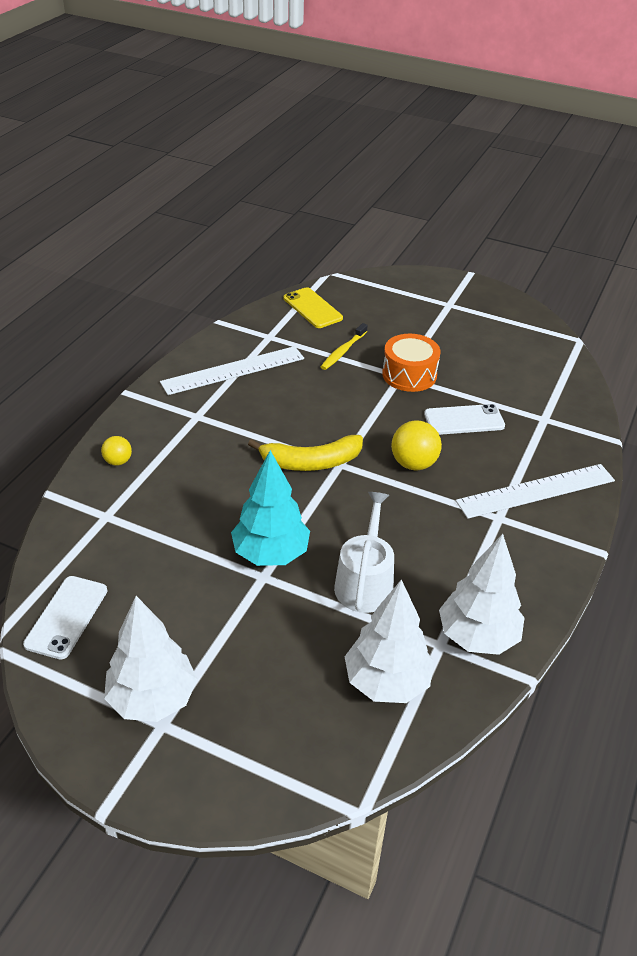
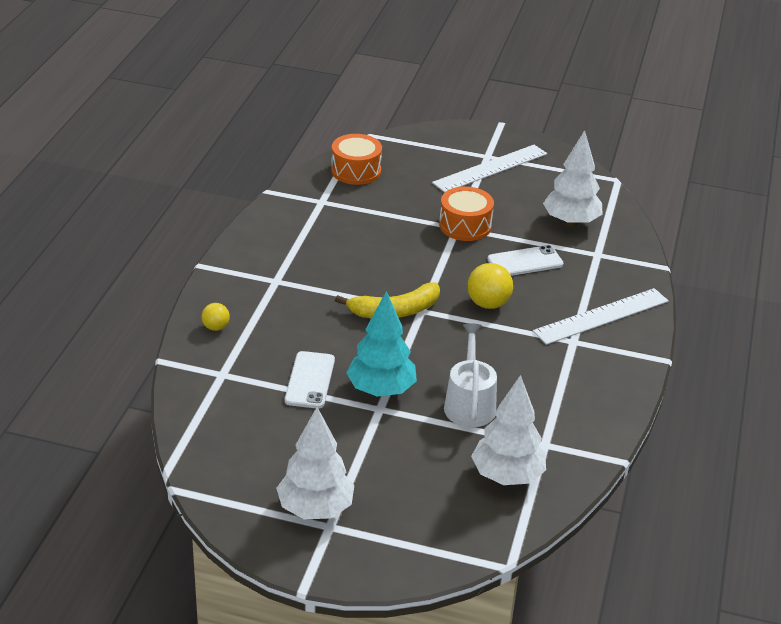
camera: 10 degrees left, 5 degrees down
(66, 617) = (218, 457): white phone -> white phone (310, 380)
(233, 370) = (297, 236): white ruler -> white ruler (490, 168)
(312, 308) = (356, 171): yellow phone -> orange drum
(343, 351) = (397, 209): yellow toothbrush -> none
(477, 637) = (574, 435): white tree -> white tree (571, 222)

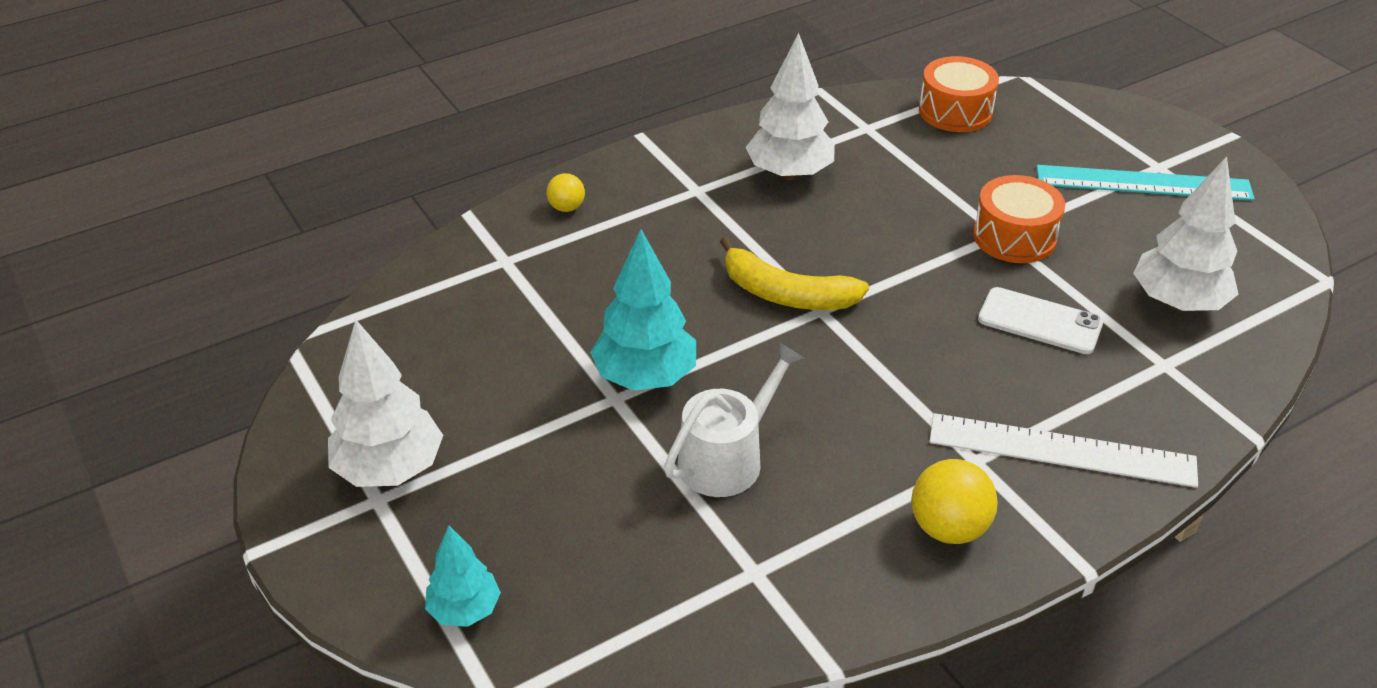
camera: 45 degrees right, 5 degrees up
(310, 380) = (583, 319): white phone -> none
(443, 543) = (464, 610): none -> turquoise tree
(488, 304) = (918, 347): yellow ball -> yellow ball (948, 528)
(490, 168) = (1143, 183): white ruler -> turquoise ruler
(507, 476) = (651, 580): white tree -> white tree (789, 174)

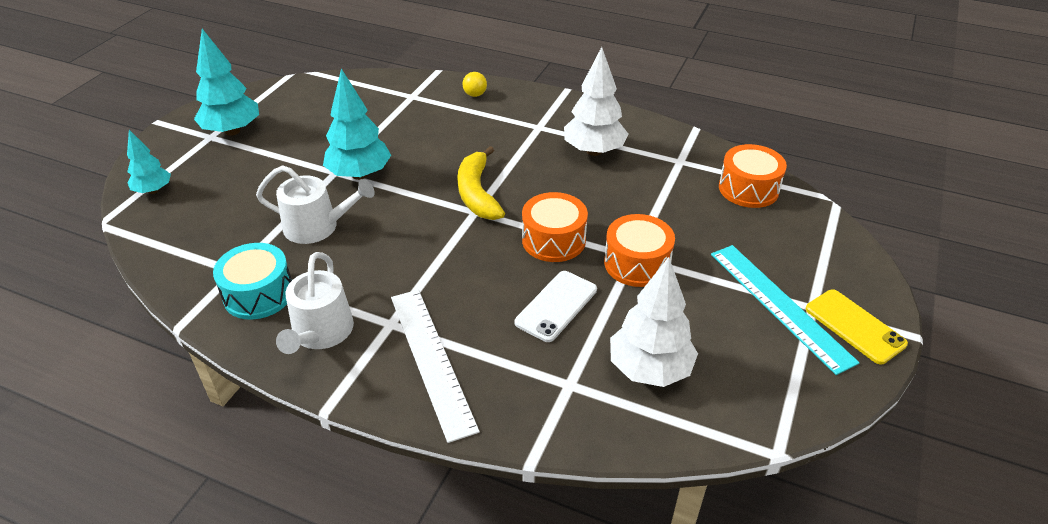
camera: 55 degrees right, 0 degrees up
(389, 469) = (232, 131): white tree -> turquoise tree
(826, 563) = (258, 294): none -> turquoise drum
(927, 275) = (553, 240): none -> orange drum
(948, 528) = (320, 333): yellow ball -> white watering can
(1040, 321) = (556, 306): white phone -> white phone turned 45 degrees clockwise
(1200, 158) = (854, 326): none -> yellow phone

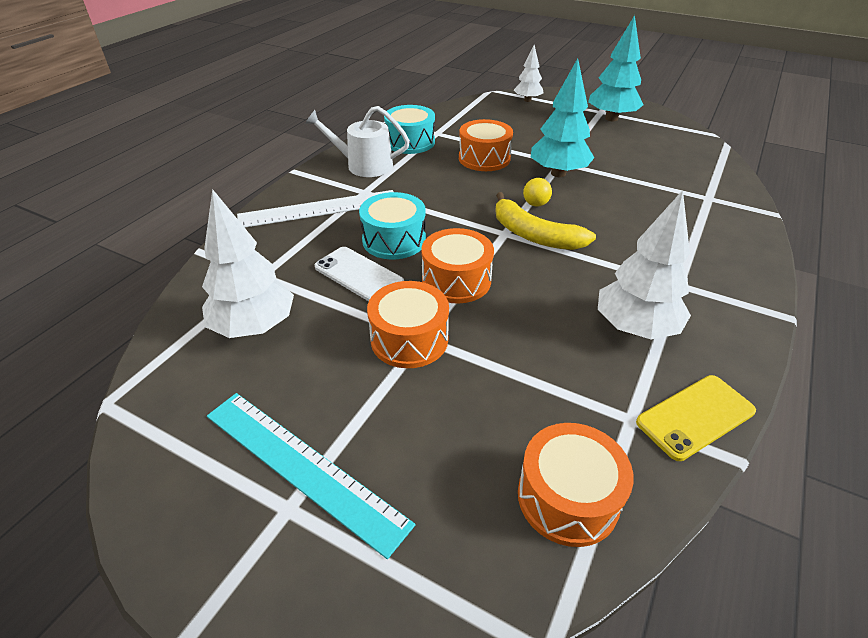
camera: 95 degrees right, 0 degrees up
(153, 190) = (527, 100): turquoise tree -> white tree
(317, 227) = (484, 158): white watering can -> orange drum
(475, 95) = (733, 238): yellow ball -> yellow ball (535, 204)
(477, 193) = (534, 235): yellow banana -> yellow banana turned 135 degrees counterclockwise
(493, 287) = (394, 240): none -> turquoise drum
(779, 305) = (303, 467): turquoise ruler -> turquoise ruler turned 60 degrees clockwise
(854, 326) = (233, 554): yellow phone -> yellow phone (695, 416)

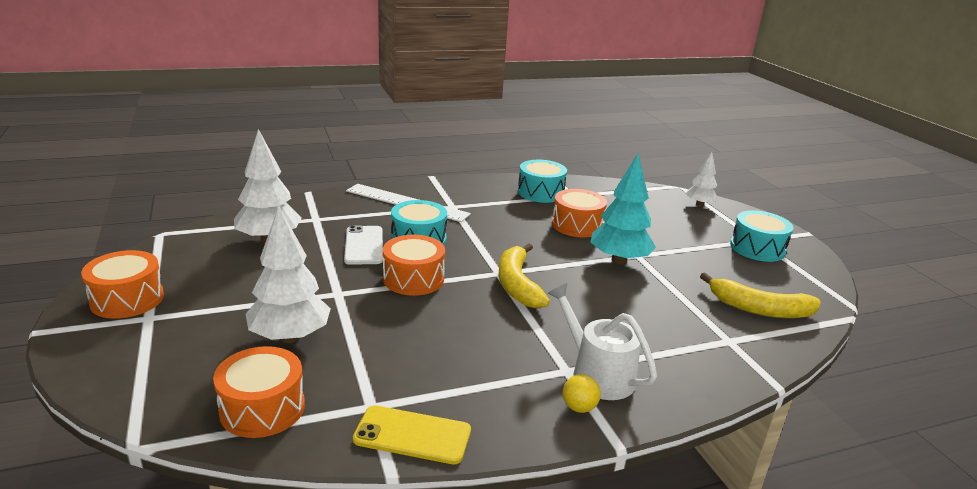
camera: 40 degrees right, 15 degrees down
(303, 467) = (182, 307): turquoise ruler -> none
(364, 165) = (481, 192): white watering can -> white watering can (597, 374)
(409, 339) = (329, 290): orange drum -> orange drum (127, 299)
(535, 204) = (558, 269): yellow ball -> yellow ball (579, 407)
(611, 118) = (757, 248): turquoise tree -> turquoise drum
(635, 328) = (476, 370): white tree -> white tree (290, 337)
(684, 164) = (759, 309): none -> yellow banana

